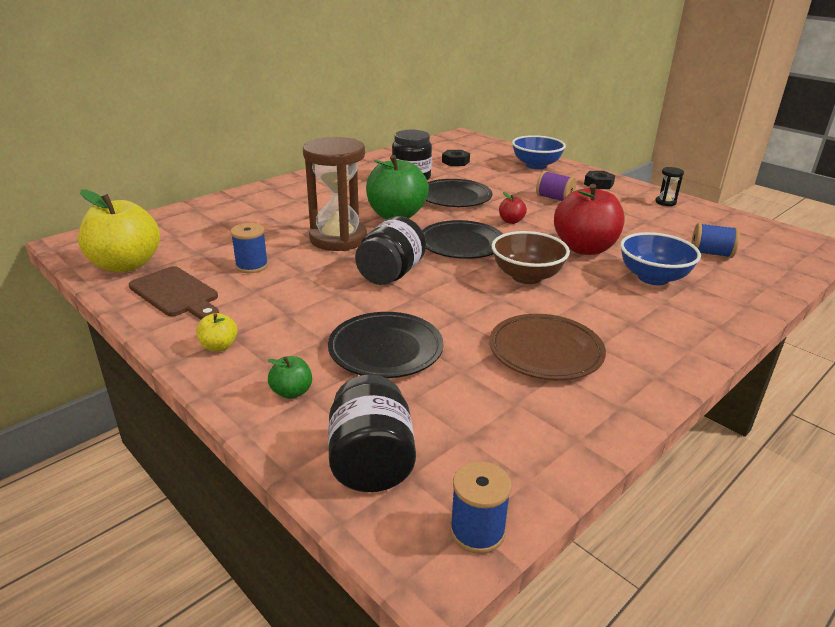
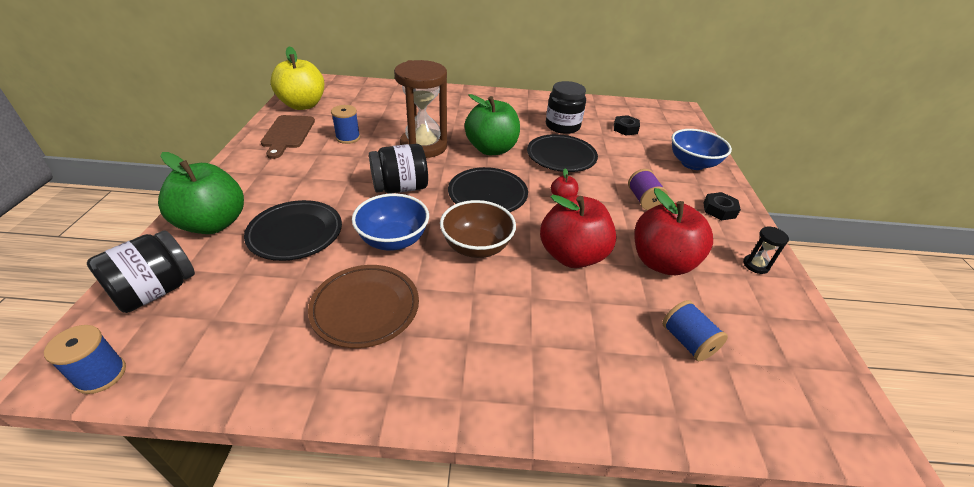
camera: 45 degrees right, 10 degrees up
(219, 346) = (243, 175): yellow apple -> none
(292, 392) = (213, 223): green apple -> green apple, size x2.28
(629, 225) = (661, 262): none -> red apple
(653, 278) = (573, 320): blue bowl -> blue bowl (393, 240)

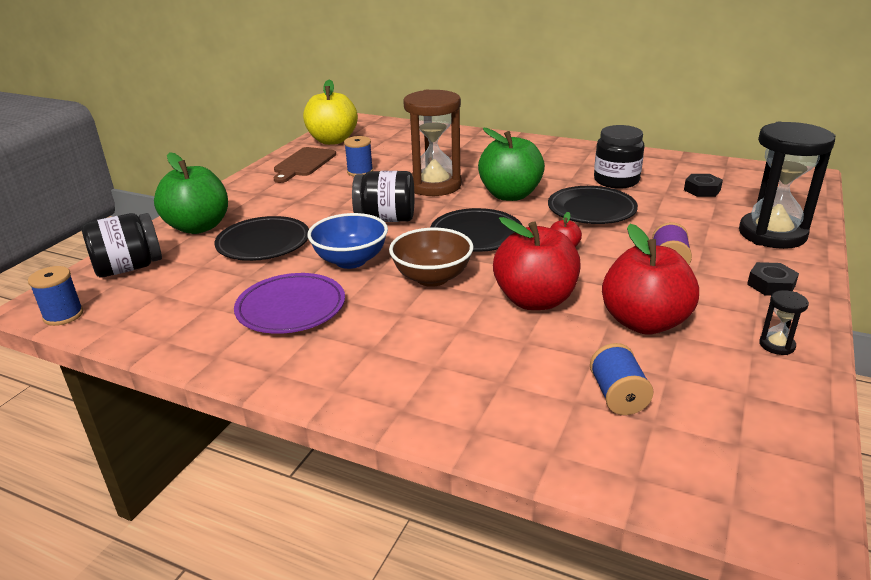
camera: 25 degrees right, 10 degrees down
(365, 308) = (291, 308): brown plate -> purple plate
(692, 164) = (772, 234): blue bowl -> black hourglass

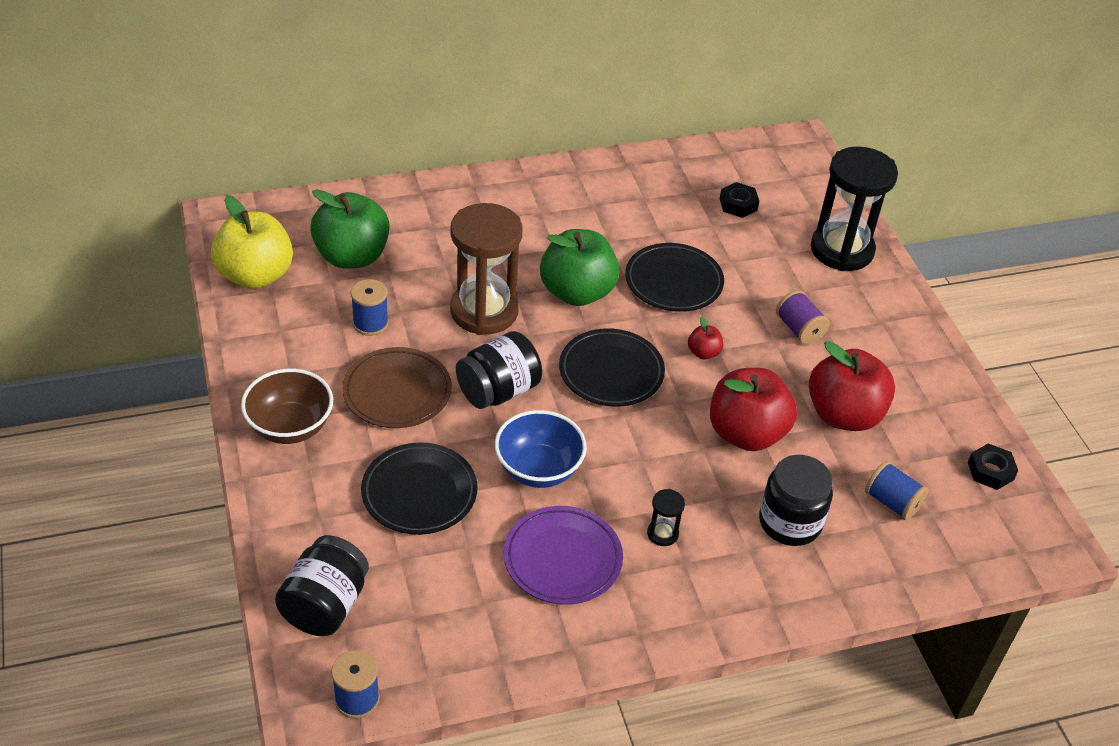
camera: 45 degrees left, 15 degrees up
(198, 227) = (310, 507): green apple -> green apple (352, 256)
(304, 164) = (280, 338): brown cutting board -> none
(326, 200) = (397, 392): none -> brown plate
(432, 278) = (637, 452): brown bowl -> brown bowl (290, 427)
(616, 181) = (652, 221): black jar -> black jar (790, 522)
(771, 285) = (889, 321): black nut -> black nut (990, 471)
(777, 345) = (942, 391): black hourglass -> black hourglass (662, 534)

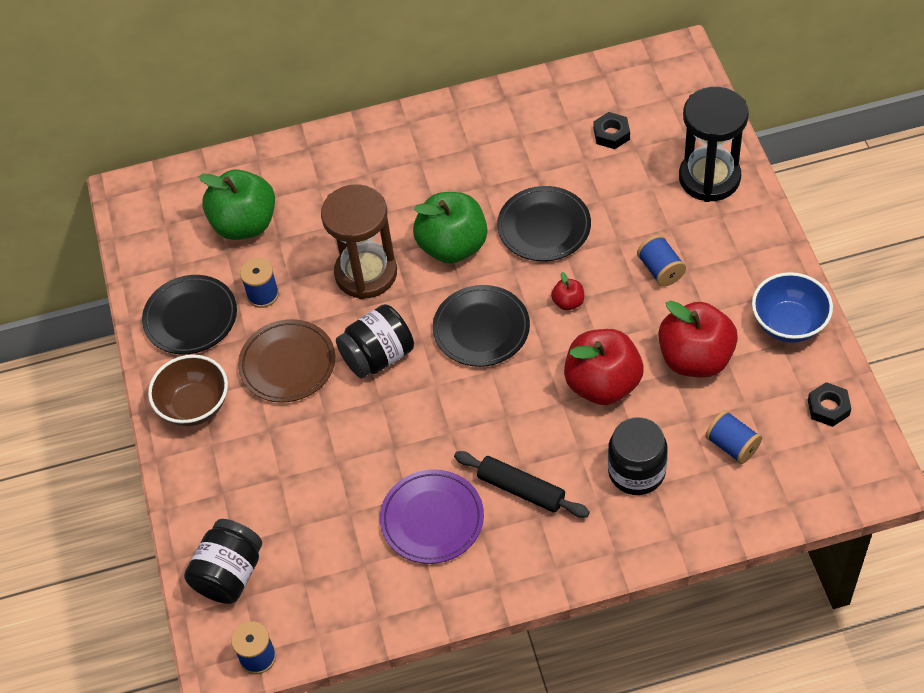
camera: 10 degrees right, 10 degrees up
(255, 275) = (158, 252): yellow apple -> none
(419, 493) = (308, 463): black plate -> black plate (191, 318)
(538, 469) = (413, 433): blue bowl -> blue bowl (788, 323)
(662, 534) = (521, 490): black hourglass -> black rolling pin
(799, 329) = (660, 270): purple spool -> blue spool

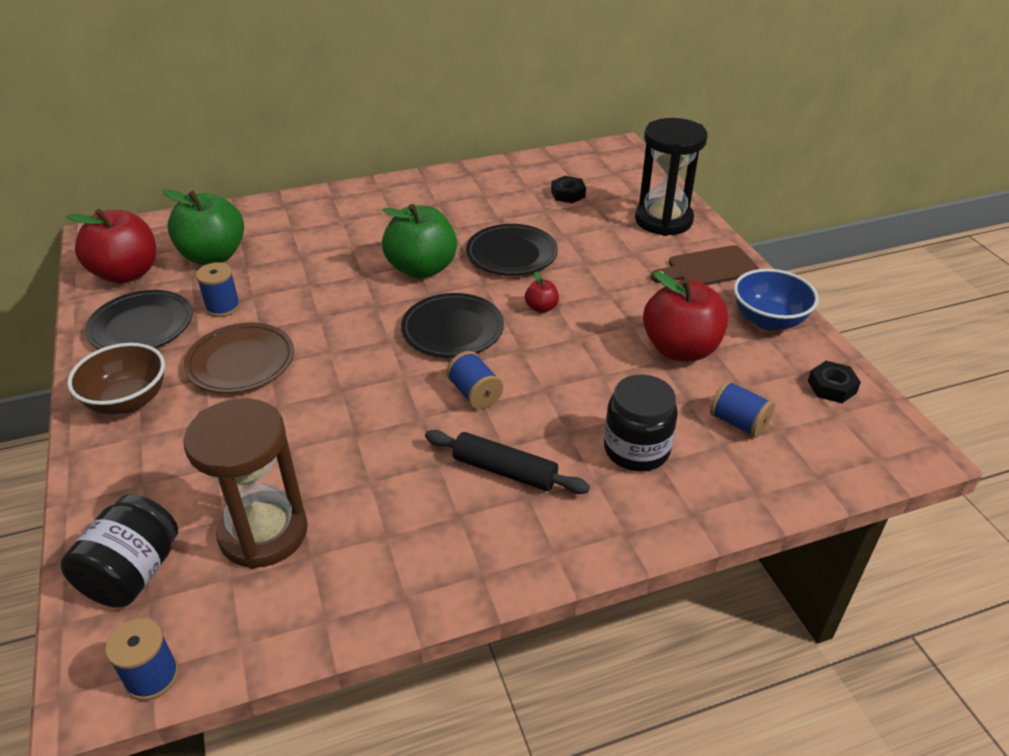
camera: 10 degrees left, 15 degrees down
(366, 273) = (333, 289): brown hourglass -> brown hourglass (263, 533)
(378, 356) = (341, 354): black jar -> none
(432, 519) = (398, 504): purple plate -> none
(603, 384) = (586, 372): red apple -> red apple (126, 273)
(660, 270) = (630, 282): blue spool -> blue spool (475, 393)
(743, 251) = (708, 268): none -> brown cutting board

